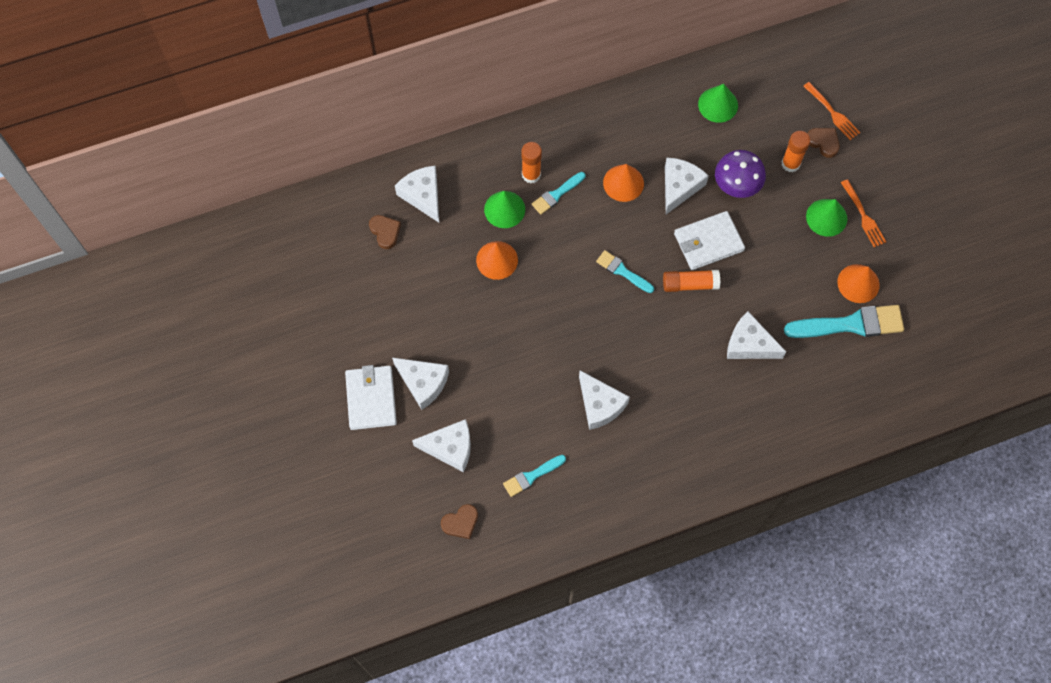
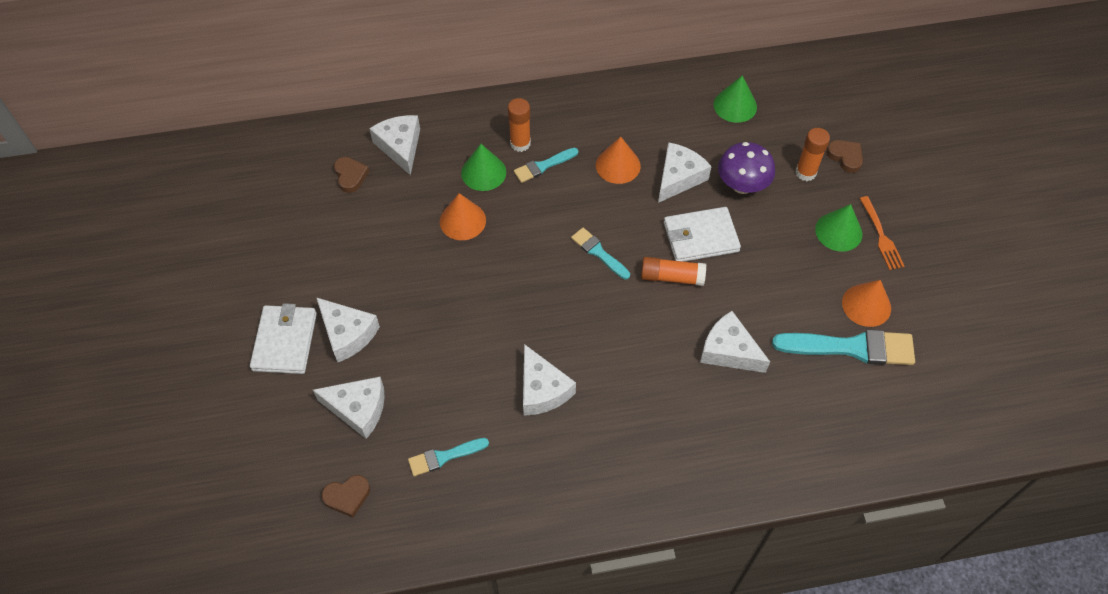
camera: 10 degrees right, 10 degrees down
(832, 113) = (859, 130): orange fork -> none

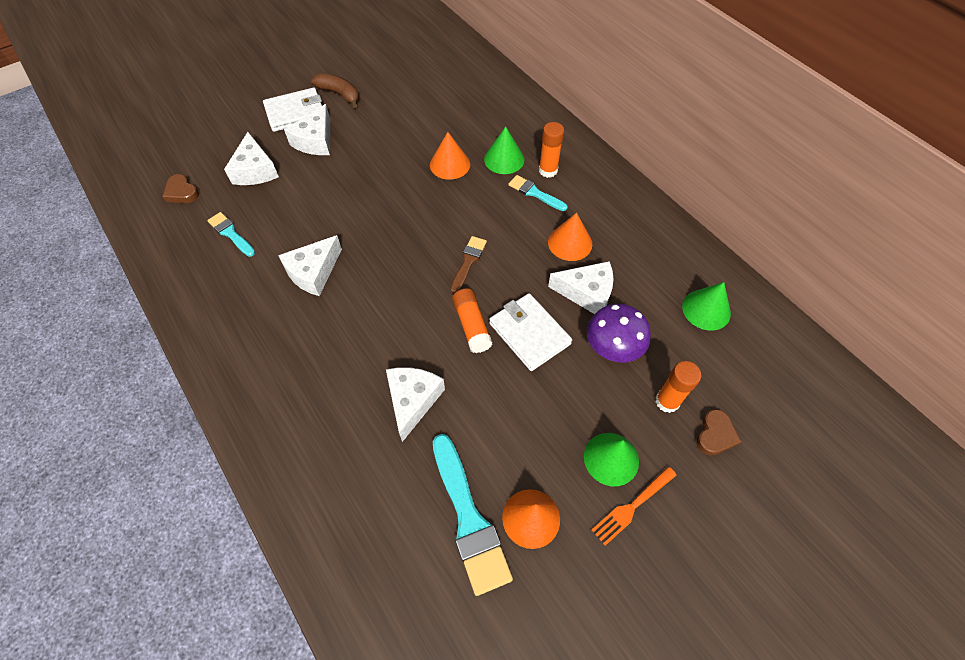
camera: 65 degrees right, 0 degrees up
(283, 286) = (340, 94): none -> brown banana
(350, 176) = (453, 89): brown heart -> none
(400, 147) = (496, 104): white cheese -> none
(598, 252) = (468, 262): turquoise brush -> brown brush

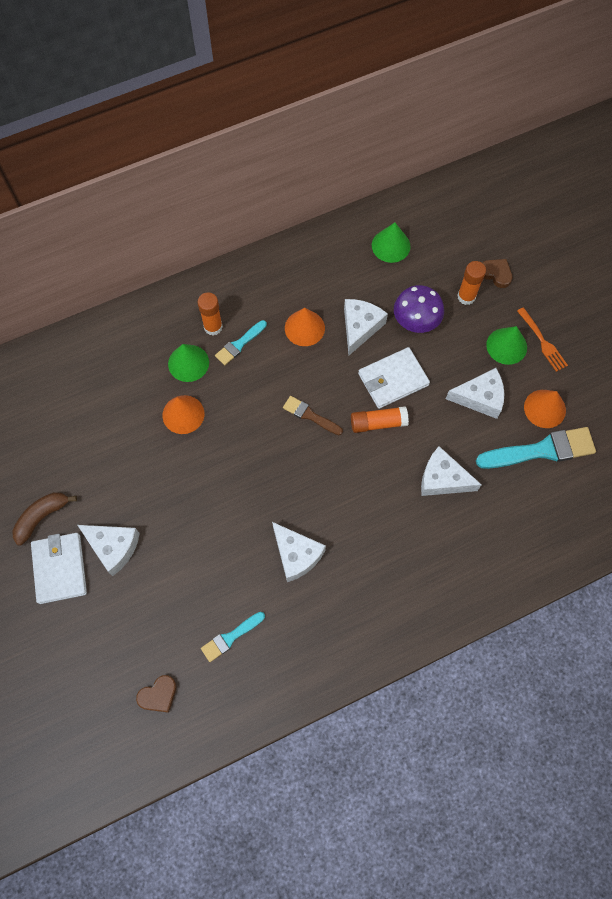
camera: 80 degrees left, 10 degrees up
(255, 170) = (144, 614): white cheese -> white cheese (480, 397)

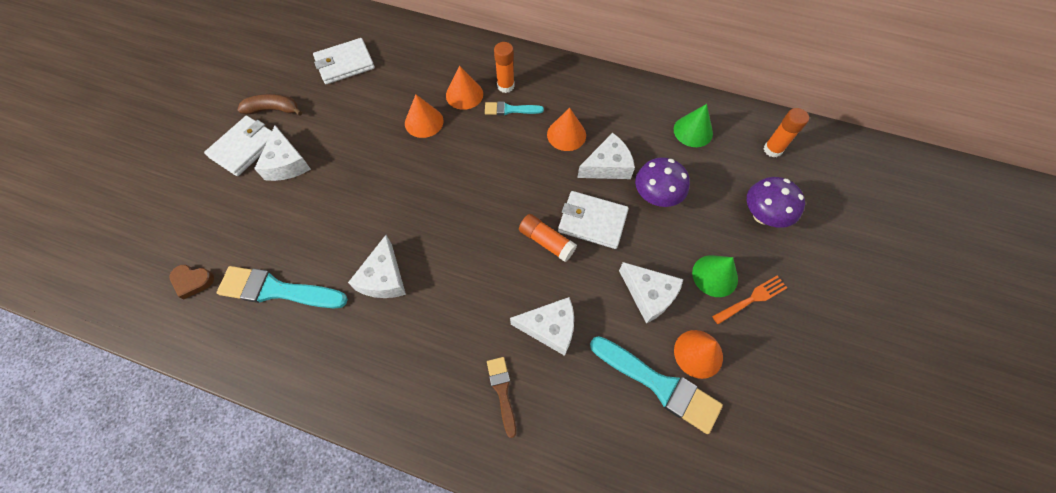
camera: 45 degrees right, 5 degrees down
(52, 424) = (345, 64): none -> white wallet
(188, 363) = (464, 94): green cone -> orange cone
(230, 637) = (277, 290): turquoise brush -> turquoise brush, size x1.81
(310, 415) = (504, 193): brown brush -> brown brush (502, 391)
(442, 479) = (550, 327): white cheese -> white cheese turned 120 degrees clockwise
(466, 296) = (718, 212): orange glue stick -> orange glue stick (772, 149)
(496, 274) = (762, 215): brown heart -> purple mushroom
(542, 341) = (752, 299): orange fork -> orange fork turned 135 degrees counterclockwise

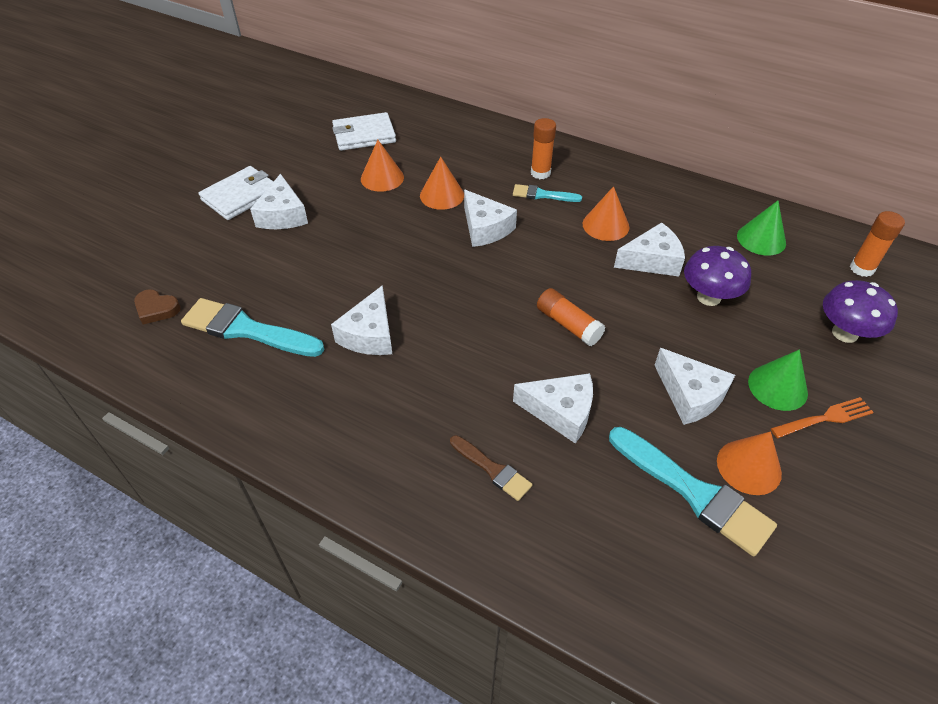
camera: 10 degrees right, 15 degrees down
(274, 110) = (279, 166): brown banana -> none
(464, 94) = (492, 176): orange cone -> orange cone (382, 178)
(466, 152) = (485, 228): none -> white cheese
(502, 391) = (492, 469): brown brush -> brown brush turned 135 degrees clockwise
(592, 221) = (627, 312): white wallet -> none

